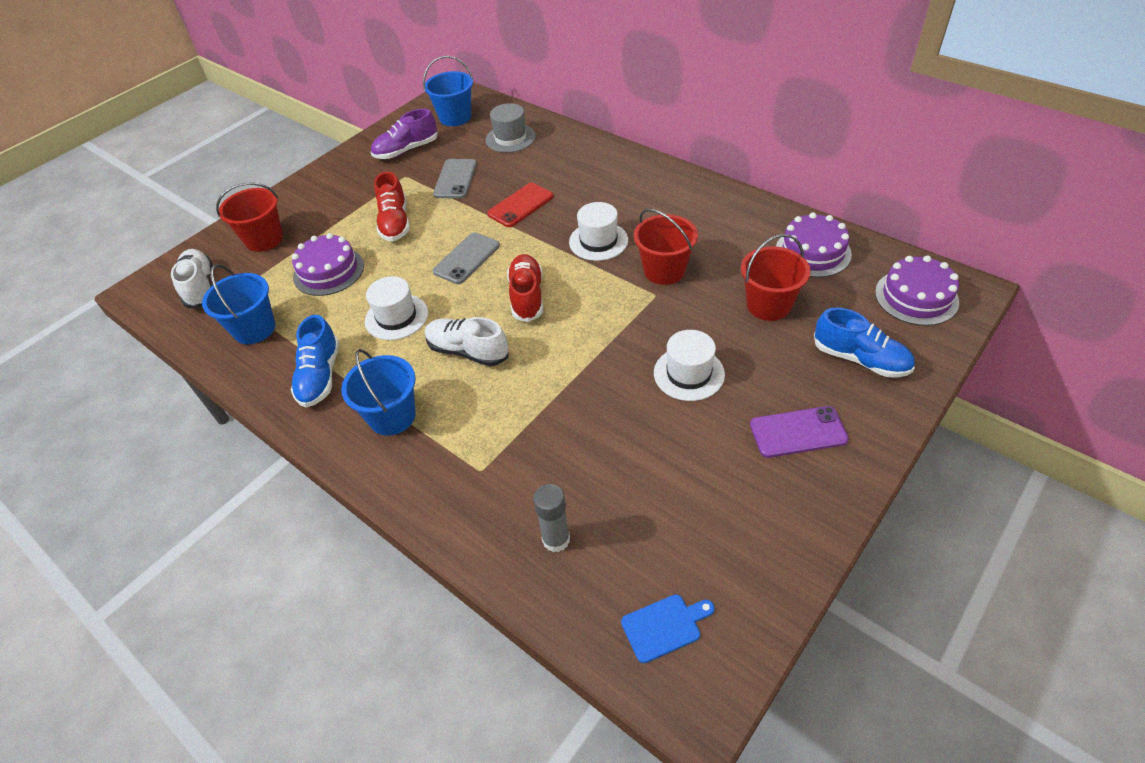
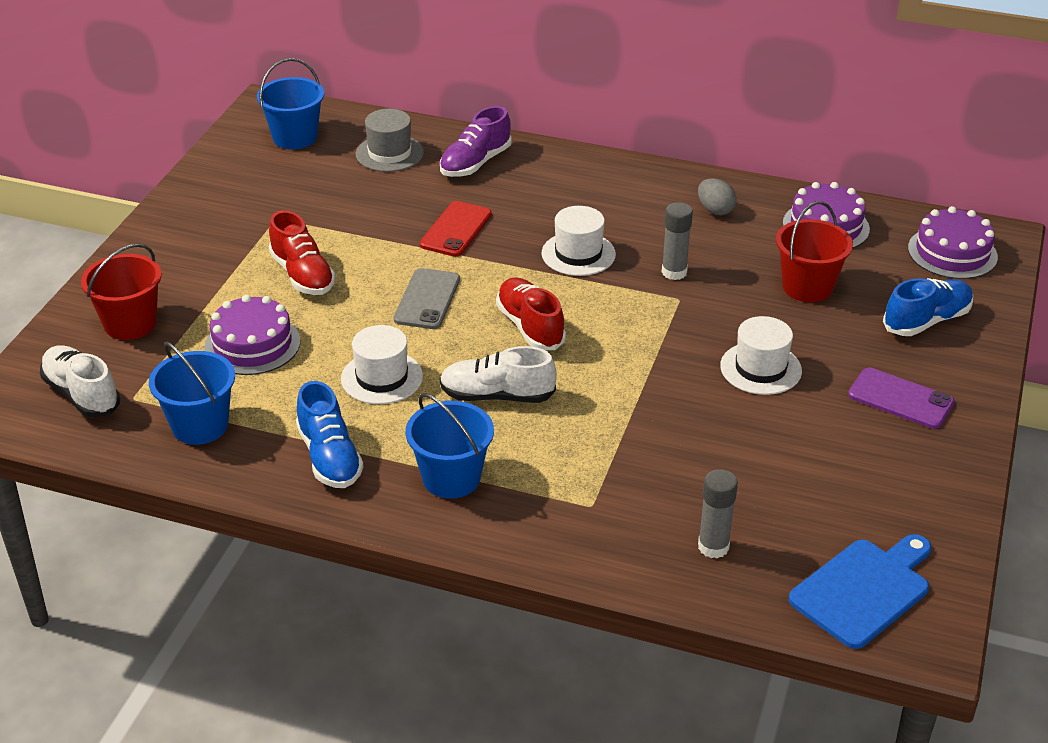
camera: 25 degrees left, 10 degrees down
(406, 150) = (254, 187): purple shoe -> purple shoe (475, 163)
(455, 179) = (348, 212): grey phone -> none
(664, 271) = (674, 272): red bucket -> grey glue stick
(664, 626) = (864, 590): blue cutting board -> blue cutting board, size x1.72
(726, 222) = (715, 210): none -> grey egg
(798, 432) = (900, 399): purple phone -> purple phone turned 60 degrees clockwise
(860, 359) = (926, 321): blue shoe -> blue shoe turned 45 degrees counterclockwise

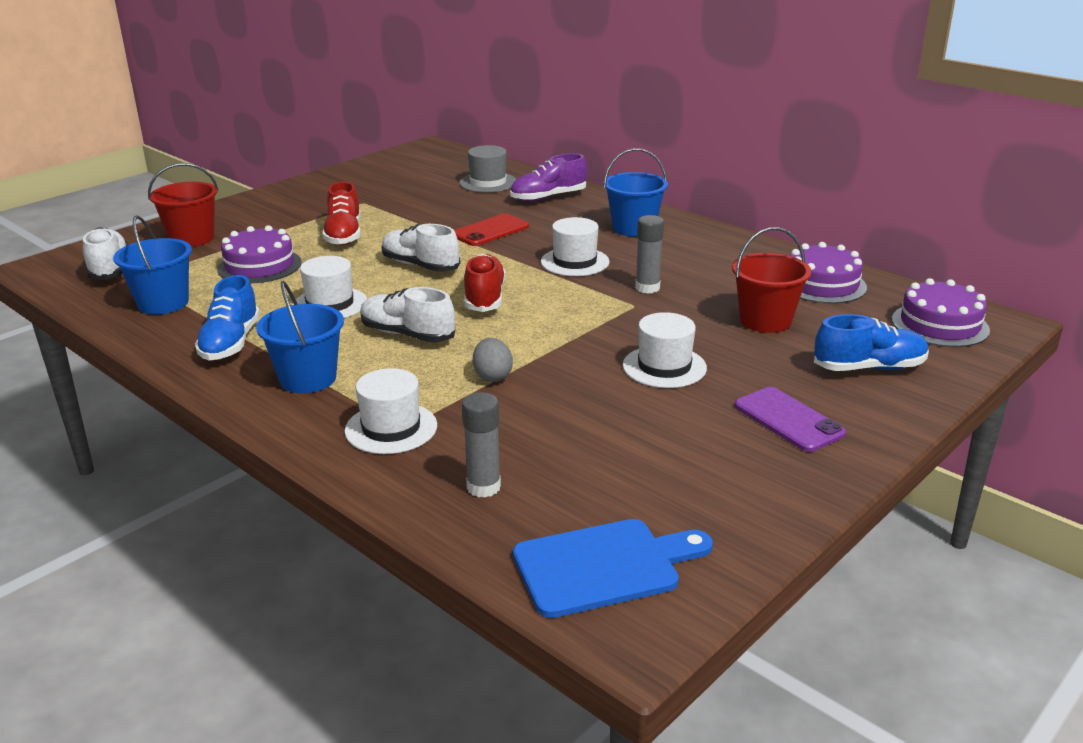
camera: 25 degrees right, 10 degrees down
(295, 137) = (428, 164): blue bucket -> blue bucket (633, 228)
(427, 299) = (420, 266): grey phone -> white shoe
(581, 511) = (391, 428): none -> white hat
(715, 210) = (725, 257): grey egg -> grey egg (493, 376)

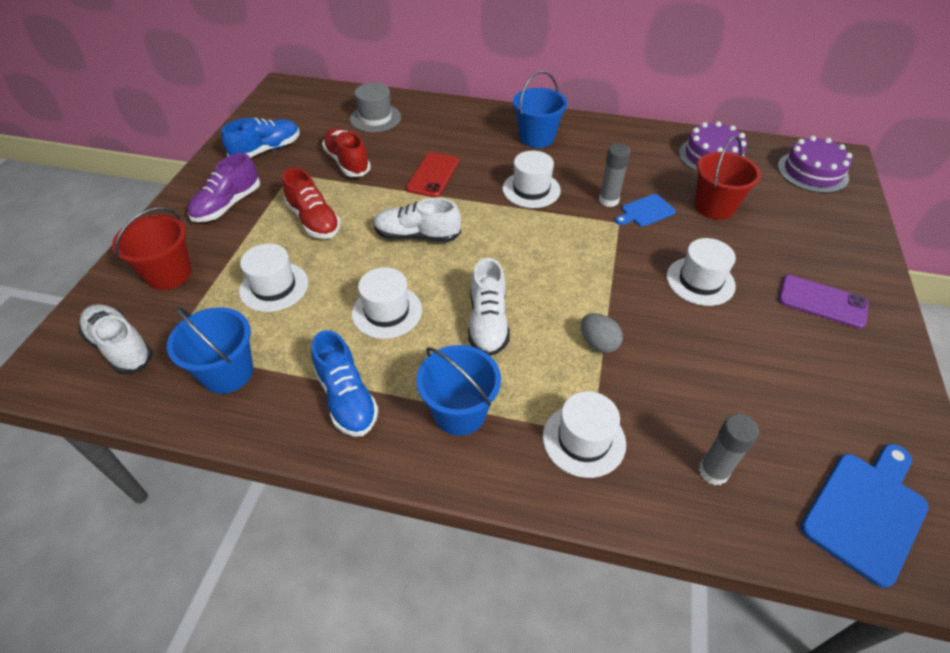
camera: 30 degrees left, 20 degrees up
(259, 266) = (274, 287): purple cake -> white hat
(407, 334) = (488, 323): white shoe -> white shoe turned 90 degrees counterclockwise
(484, 298) = (505, 255): red shoe -> red shoe (347, 162)
(548, 198) = (440, 122): purple shoe -> purple shoe (228, 205)
(677, 305) = (645, 211): none -> blue cutting board
(869, 368) = (815, 230): blue shoe -> blue shoe (266, 150)

